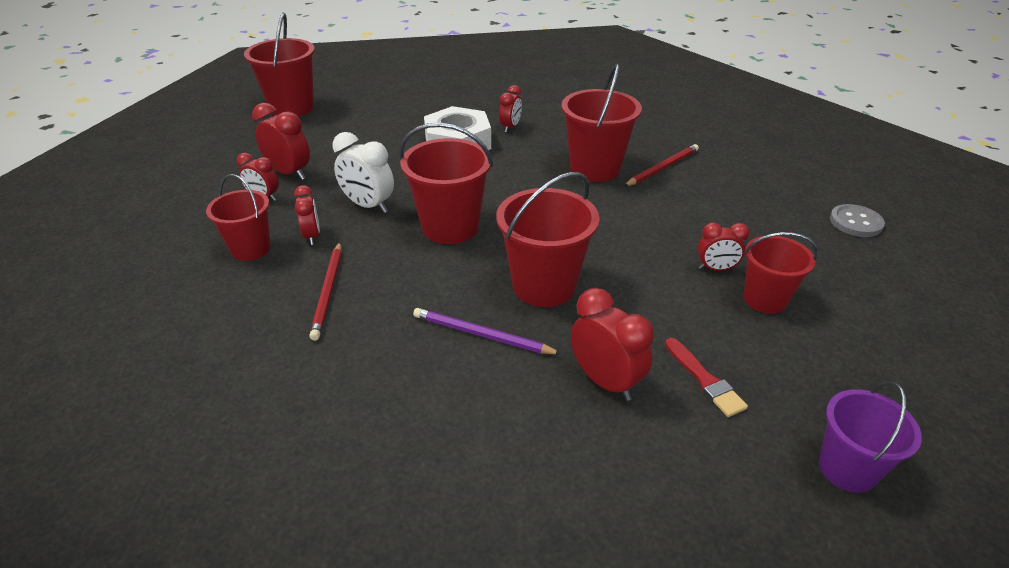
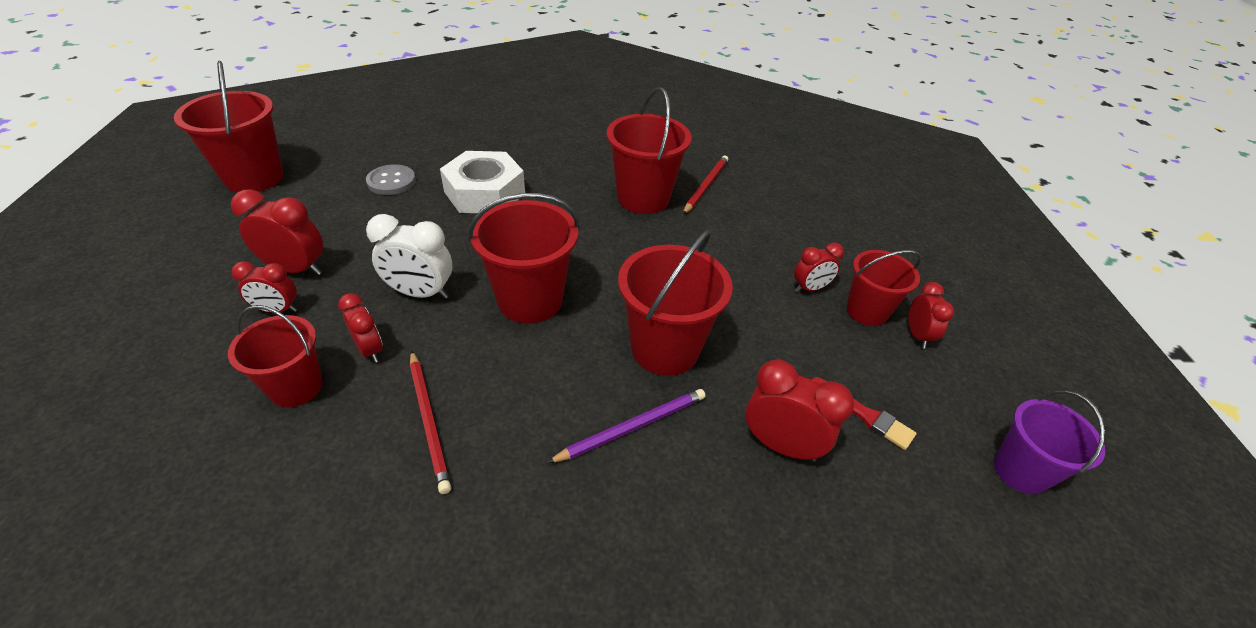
camera: 25 degrees left, 5 degrees up
(482, 335) = (633, 427): purple pencil -> purple pencil turned 150 degrees clockwise
(510, 127) = (532, 164): red clock -> red clock (917, 335)
(855, 222) = (893, 213): grey button -> grey button (391, 181)

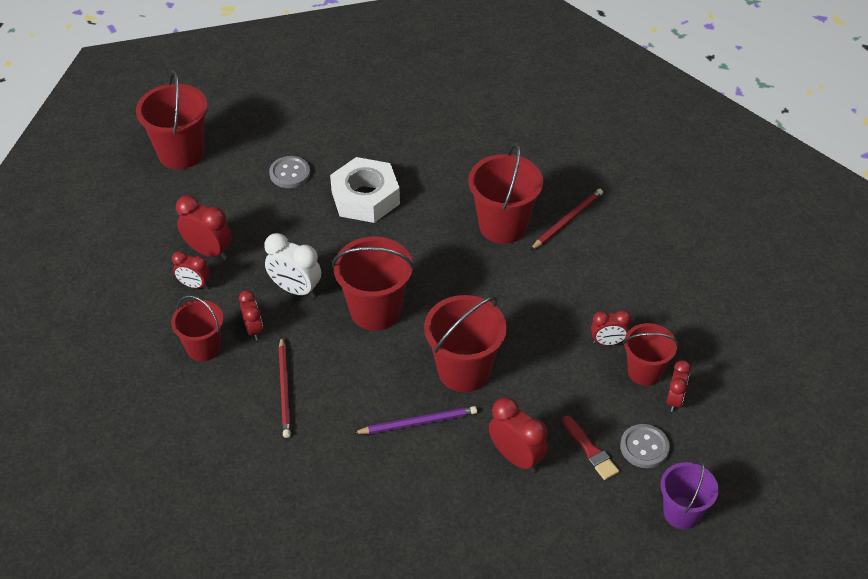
camera: 20 degrees right, 5 degrees up
(922, 396) = (644, 447): none -> grey button

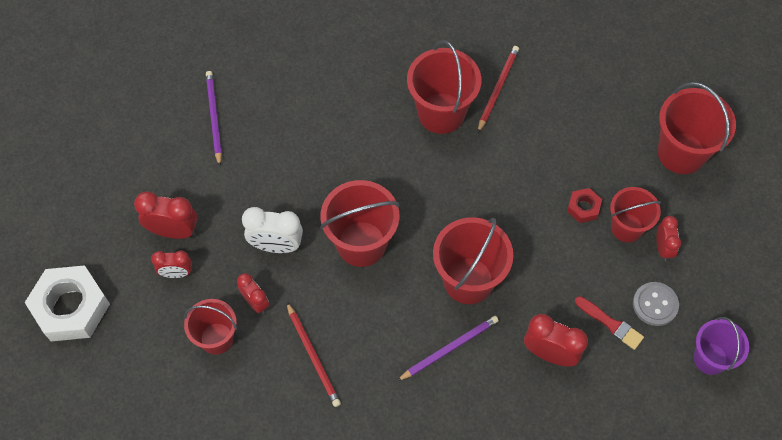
camera: 20 degrees left, 15 degrees up
(181, 153) = (94, 127): red bucket -> red bucket (681, 153)
(290, 173) = (214, 117): grey button -> purple pencil
(365, 197) = (299, 122): white nut -> white nut (71, 307)
(607, 342) = (583, 207): red clock -> red nut

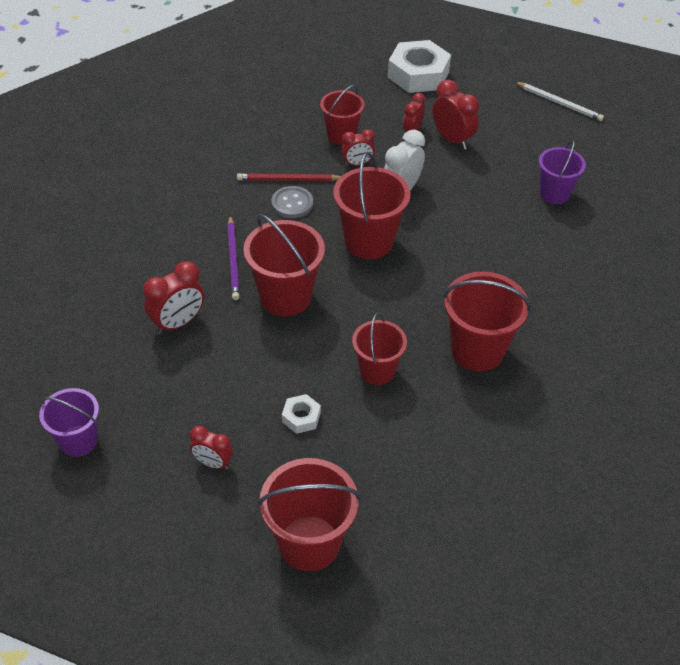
camera: 115 degrees right, 15 degrees down
(65, 155) = (559, 103): none -> white pencil
(173, 231) = (452, 139): red clock -> red clock turned 75 degrees counterclockwise
(214, 117) = (554, 193): purple pencil -> purple bucket
(498, 88) = (484, 410): red pencil -> none
(583, 207) = (301, 417): red nut -> white nut
(611, 324) = (170, 380): red brush -> none
(626, 227) = (256, 443): red bucket -> red bucket (377, 371)
(655, 304) = (162, 424): grey button -> grey button (292, 203)

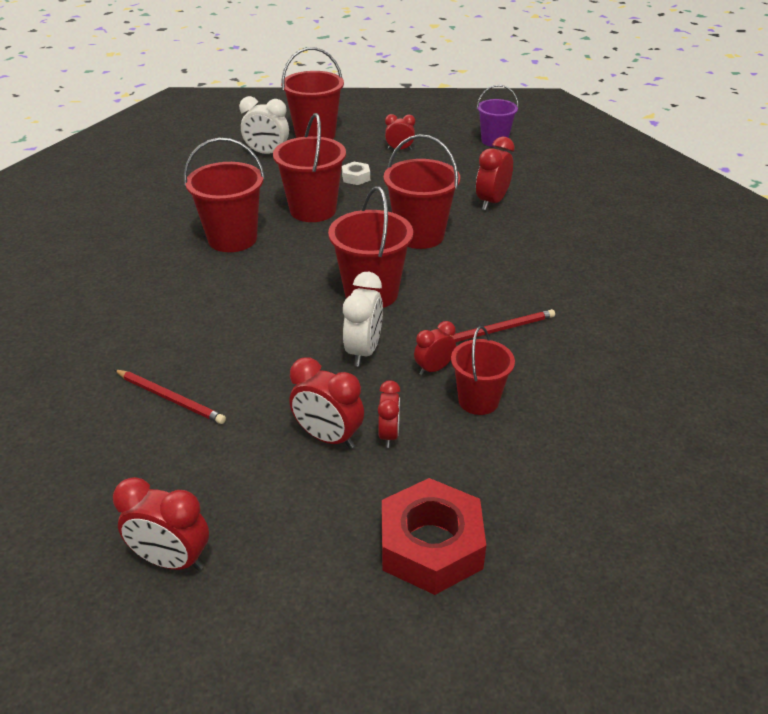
camera: 160 degrees right, 10 degrees down
(233, 260) = (488, 249): purple pencil -> none
(292, 203) = (474, 307): grey button -> none
(377, 371) = (313, 210): red bucket -> red bucket, size x1.54
(394, 513) = (267, 154): none -> white clock
(418, 74) = (431, 545): white nut -> red nut
(554, 193) = (170, 398): purple bucket -> red pencil
(559, 103) = (172, 560): white pencil -> red clock

